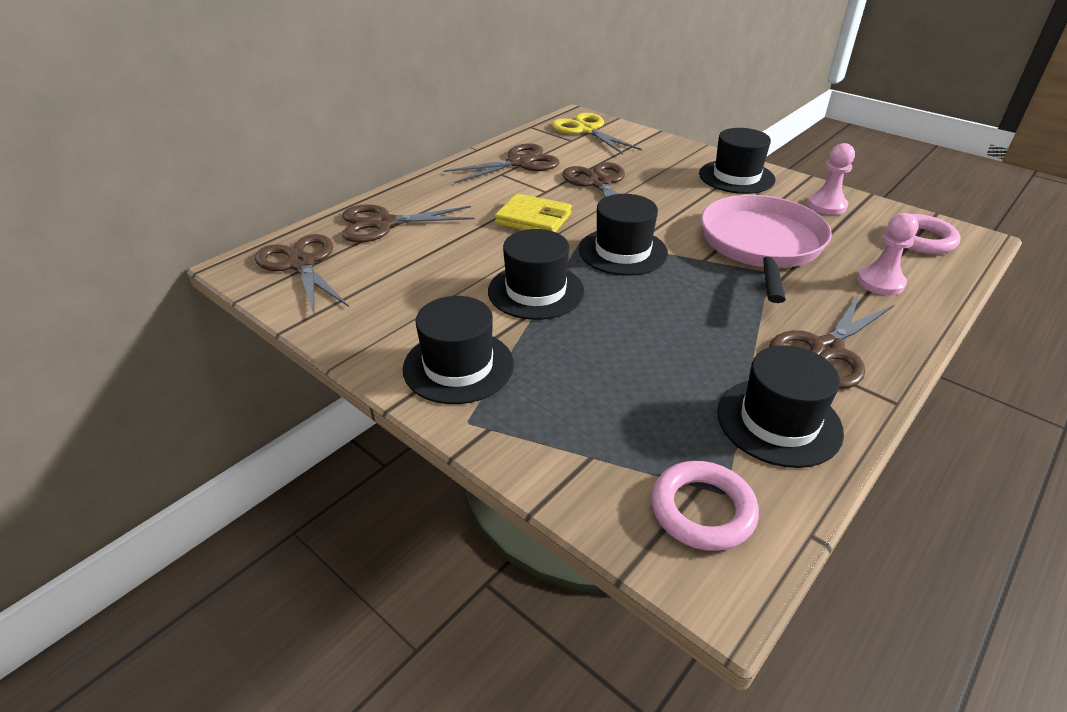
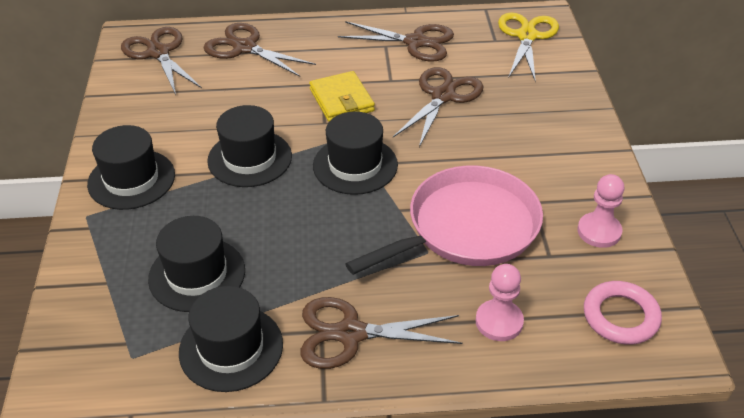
camera: 45 degrees right, 5 degrees up
(301, 264) = (158, 53): brown scissors -> brown scissors turned 45 degrees counterclockwise
(702, 510) = (105, 355): pink ring -> none
(736, 177) = (572, 155): black hat -> black hat (197, 274)

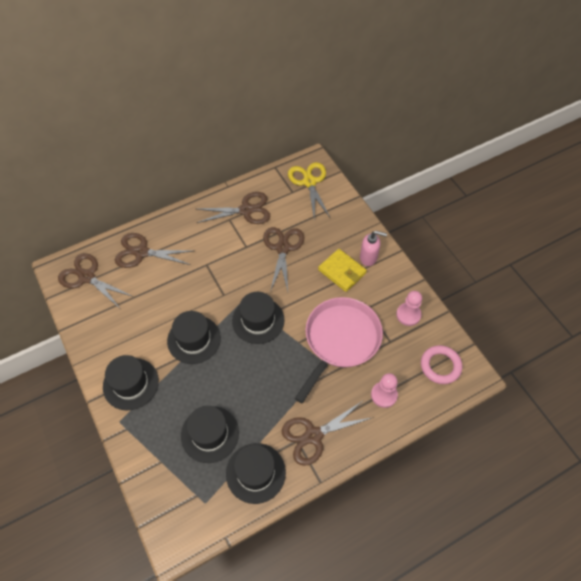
camera: 25 degrees left, 15 degrees up
(341, 100) = (225, 273): yellow wallet -> yellow wallet (342, 271)
(570, 143) = (368, 257): none -> pink soap dispenser

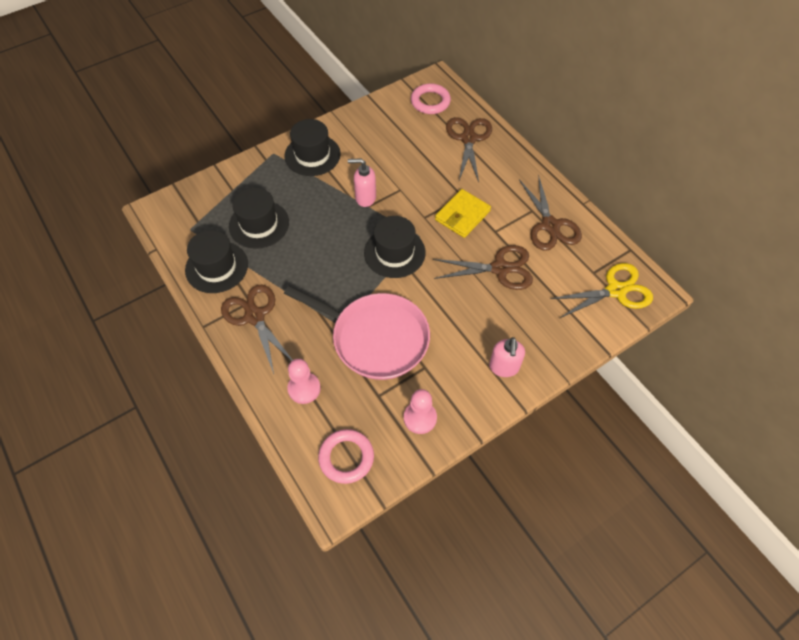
camera: 85 degrees right, 0 degrees up
(87, 277) = (430, 102): brown scissors -> pink ring
(194, 339) = (365, 198): black hat -> pink soap dispenser
(342, 271) = (476, 336): yellow wallet -> yellow wallet (462, 215)

